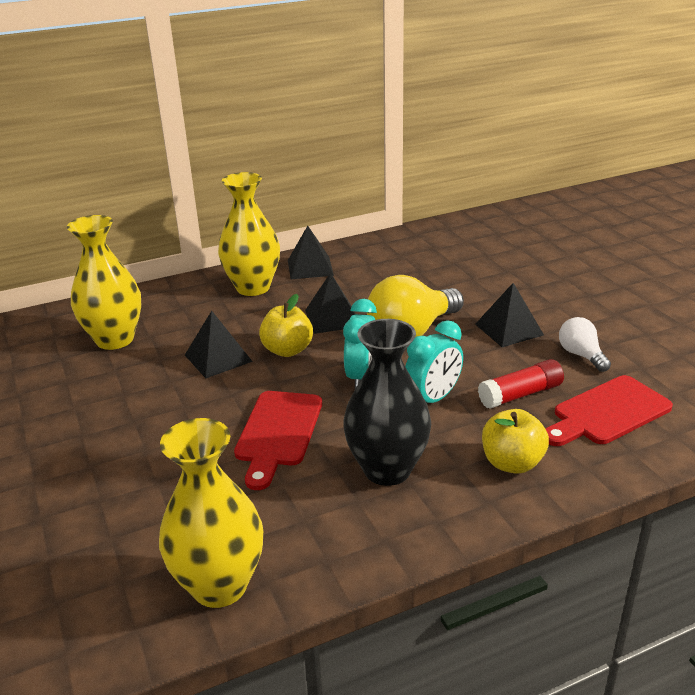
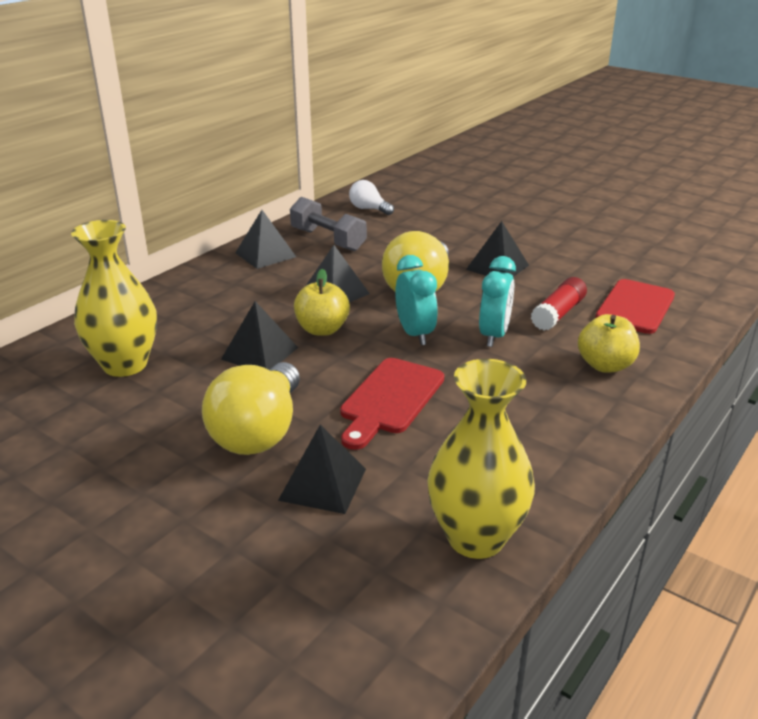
camera: 30 degrees left, 0 degrees up
(151, 428) = (259, 432): none -> yellow light bulb
(152, 490) = (323, 484): none -> black pyramid
(253, 287) = (226, 284): yellow vase -> none
(278, 433) = (390, 399): red cutting board -> red cutting board turned 45 degrees clockwise
(377, 265) = (328, 240): none -> grey dumbbell
(387, 469) = (516, 400): black vase -> none
(581, 355) = (572, 273): white light bulb -> white light bulb (369, 209)

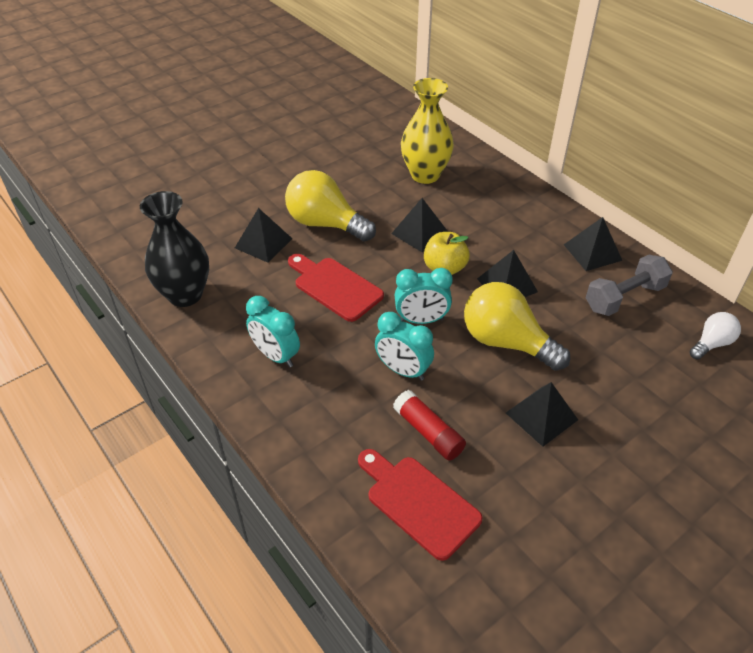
camera: 105 degrees right, 15 degrees up
(476, 538) = (185, 295): yellow vase -> black vase
(532, 421) = (276, 356): none -> turquoise clock
(605, 365) = (328, 432): yellow apple -> none

